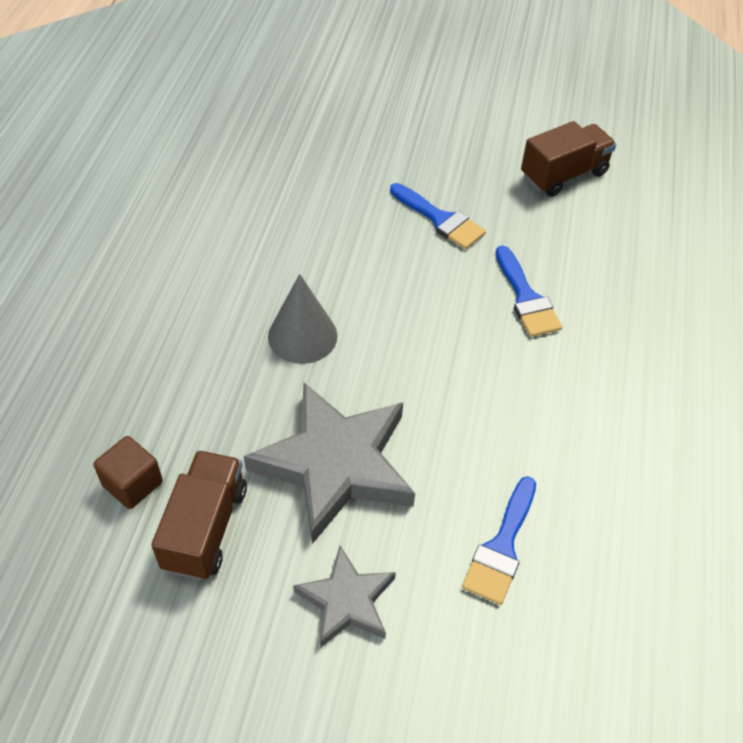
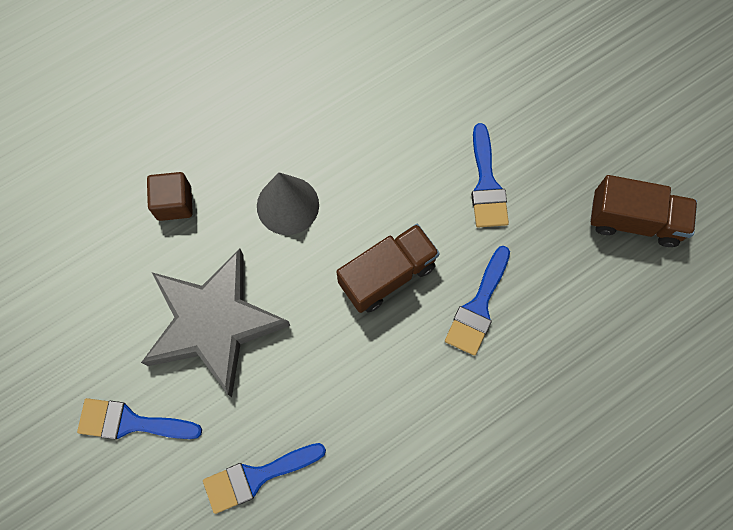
camera: 45 degrees right, 20 degrees up
(132, 484) = (85, 229): brown cube -> brown cube (174, 203)
(205, 528) = (98, 298): brown truck -> brown truck (387, 275)
(347, 601) = (131, 422): grey star -> blue brush

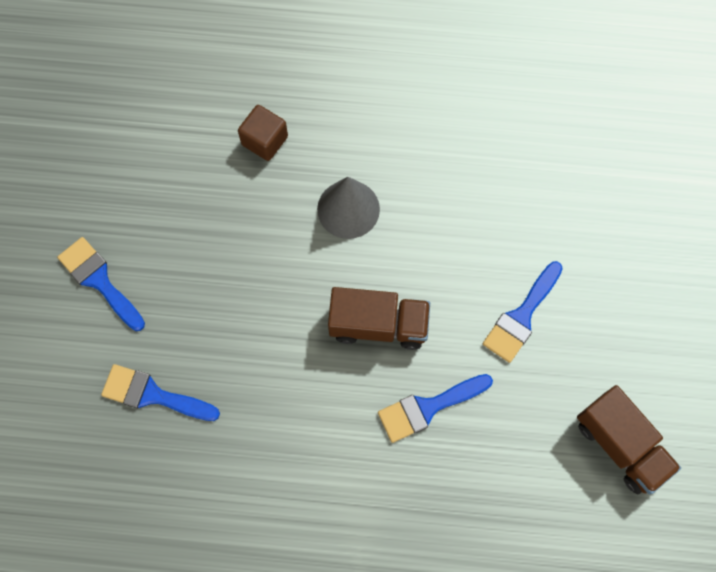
camera: 40 degrees right, 0 degrees up
(214, 323) = (218, 256): grey star -> none

